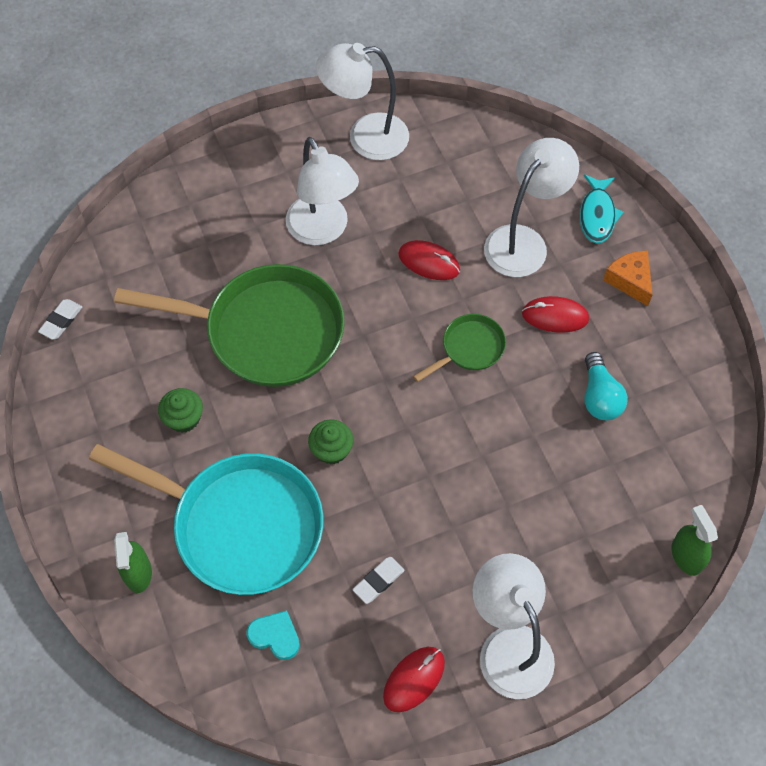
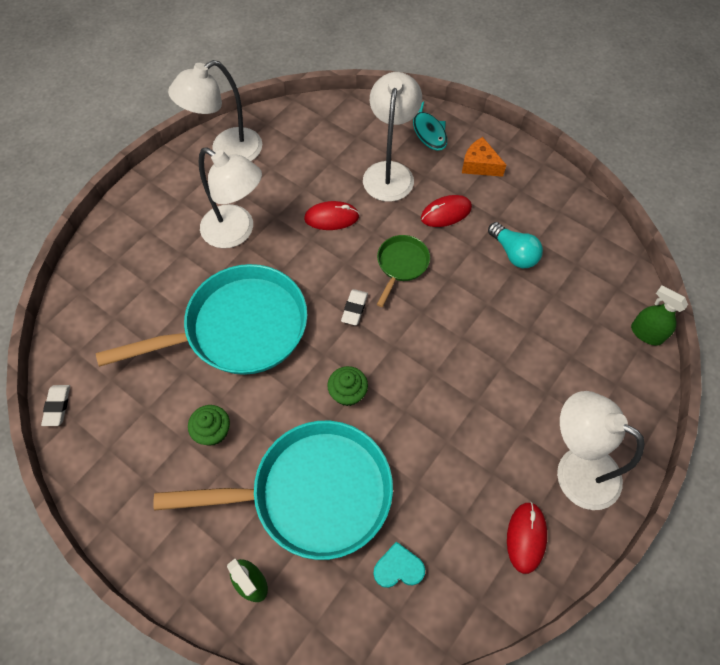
camera: 30 degrees left, 0 degrees up
(266, 332) = (239, 329): green pan -> turquoise pan
(378, 581) = (449, 475): white eraser -> white eraser (354, 308)

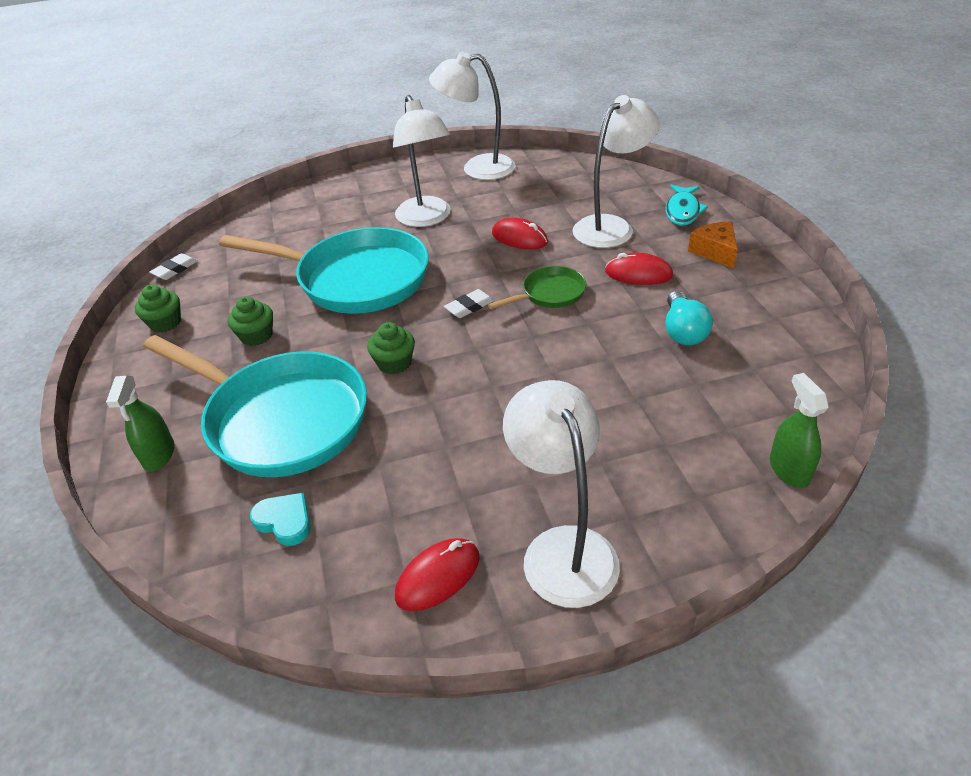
camera: 40 degrees right, 20 degrees down
(115, 466) = (165, 323): none -> green cupcake

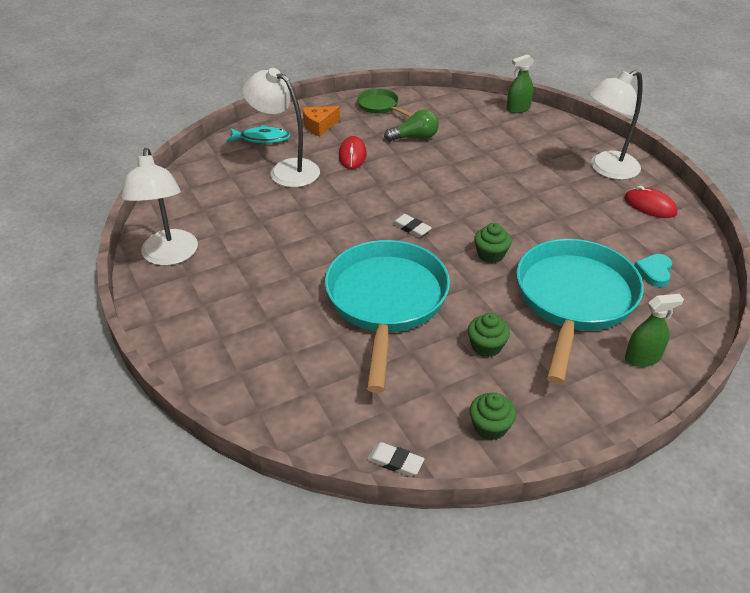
camera: 105 degrees left, 0 degrees up
(426, 219) = (274, 275): white lamp -> none
(519, 238) = (307, 214): red mouse -> none
(550, 294) = (385, 191): green pan -> green pan (380, 106)
(683, 331) = (414, 137): turquoise light bulb -> green light bulb

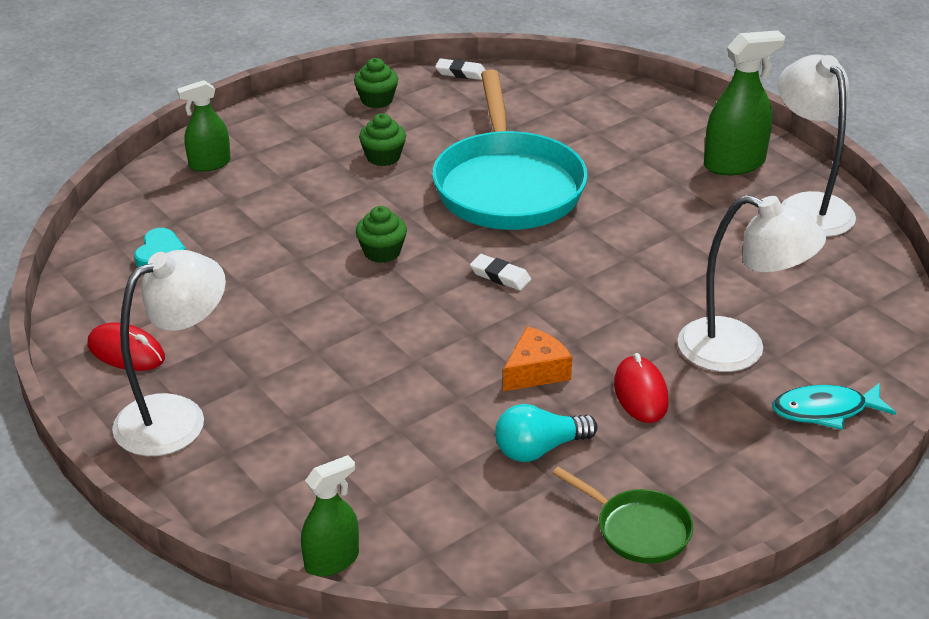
camera: 170 degrees right, 5 degrees down
(194, 302) = (734, 164): none -> green spray bottle
(319, 126) = (736, 455): orange cheese -> orange cheese (535, 371)
(414, 137) = (539, 449): green light bulb -> turquoise light bulb
(574, 300) = (275, 210): turquoise pan -> none

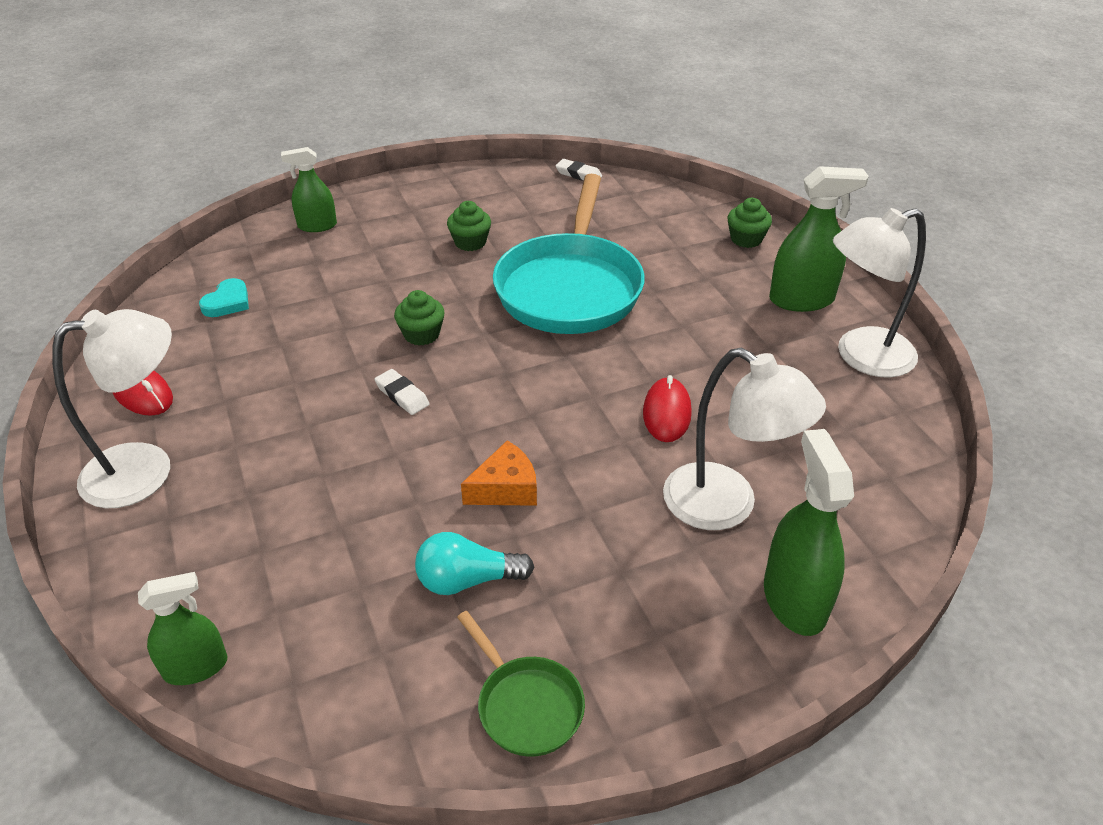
camera: 15 degrees right, 5 degrees up
(376, 100) = (491, 189): green cupcake -> green cupcake (746, 239)
(500, 276) = (519, 378): white eraser -> white eraser (402, 395)
(640, 393) = (601, 536): red mouse -> red mouse (667, 413)
(808, 206) = (861, 356): white lamp -> white lamp turned 105 degrees counterclockwise
(825, 410) = (794, 599): turquoise fish -> green spray bottle

